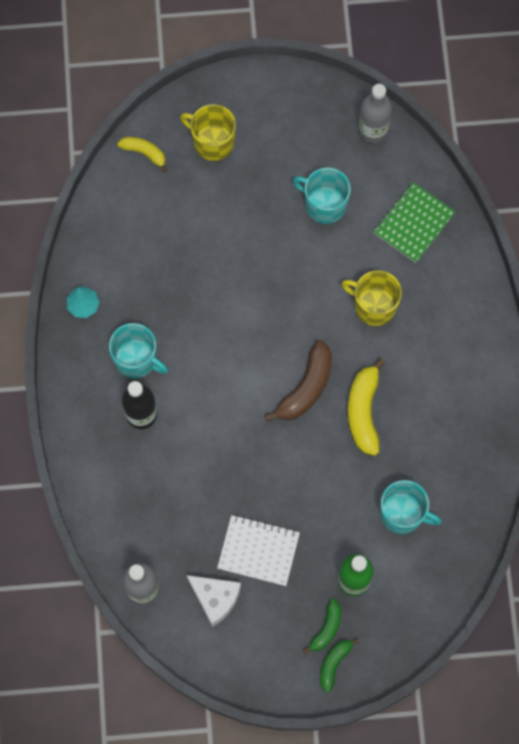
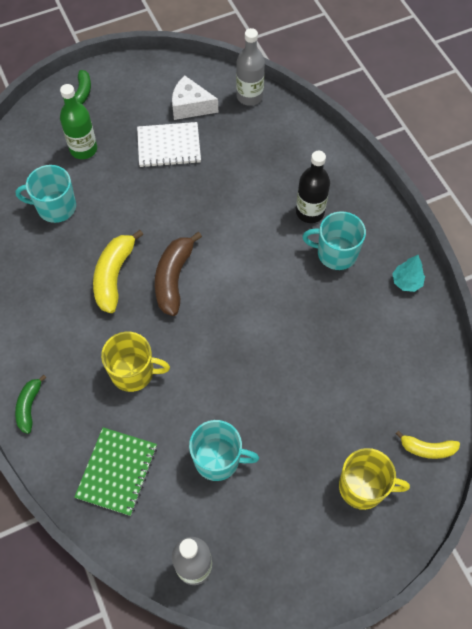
camera: 160 degrees right, 10 degrees down
(326, 628) = (95, 112): green banana -> green banana (29, 406)
(363, 411) = (114, 275): yellow banana -> yellow banana turned 150 degrees counterclockwise

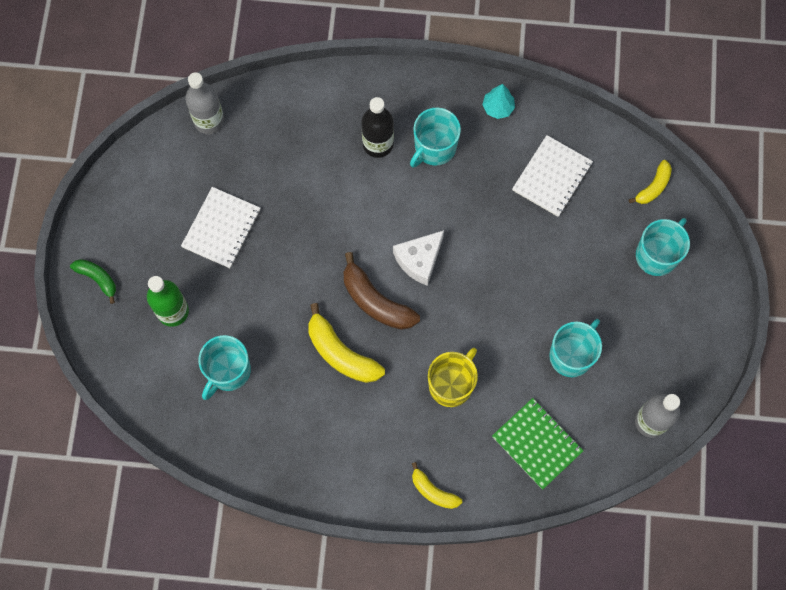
camera: 60 degrees left, 10 degrees up
(29, 406) = (433, 491): green banana -> yellow banana
(190, 106) = (185, 182): white cheese -> white cheese (419, 260)
(363, 487) = (657, 255): yellow mug -> turquoise mug
(375, 357) = (552, 177): none -> white notebook

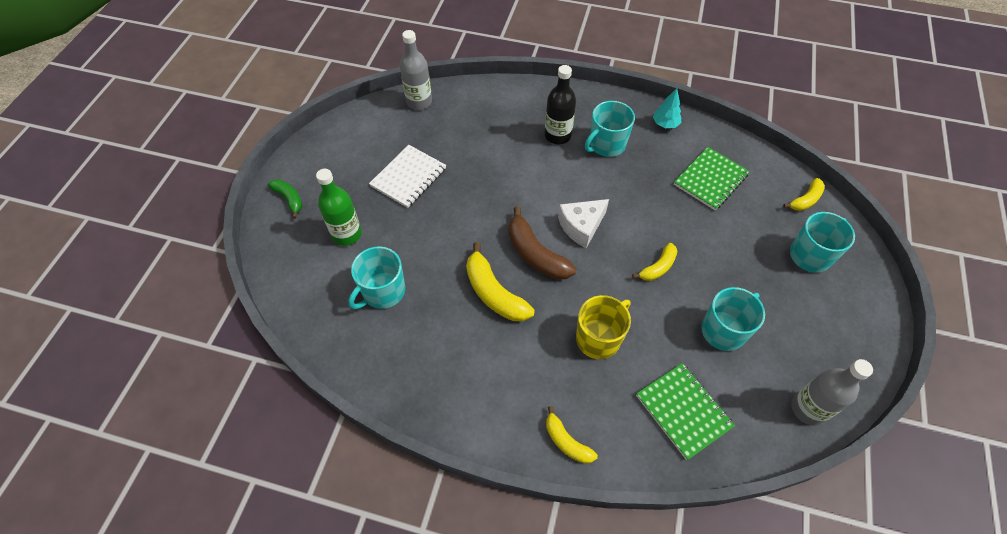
camera: 10 degrees right, 15 degrees down
(503, 296) = (658, 267): none -> yellow banana
(552, 177) = (710, 179): white notebook -> green notebook

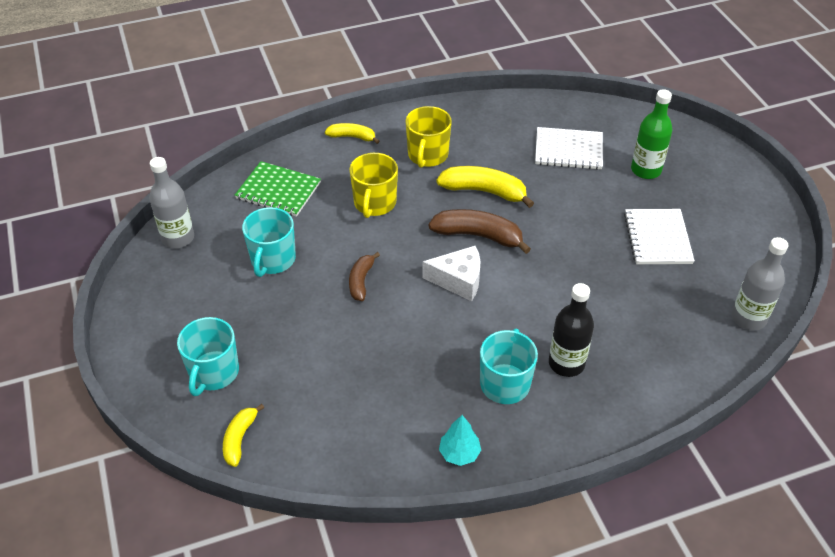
camera: 145 degrees right, 10 degrees down
(289, 199) = (726, 169): green banana -> none
(383, 292) = (568, 150): turquoise mug -> white notebook
(510, 366) = (427, 155): none -> yellow mug
(581, 226) = (458, 280): white cheese -> white cheese turned 75 degrees clockwise
(658, 267) = (361, 281): yellow banana -> brown banana
(710, 179) = (361, 404): green notebook -> none

